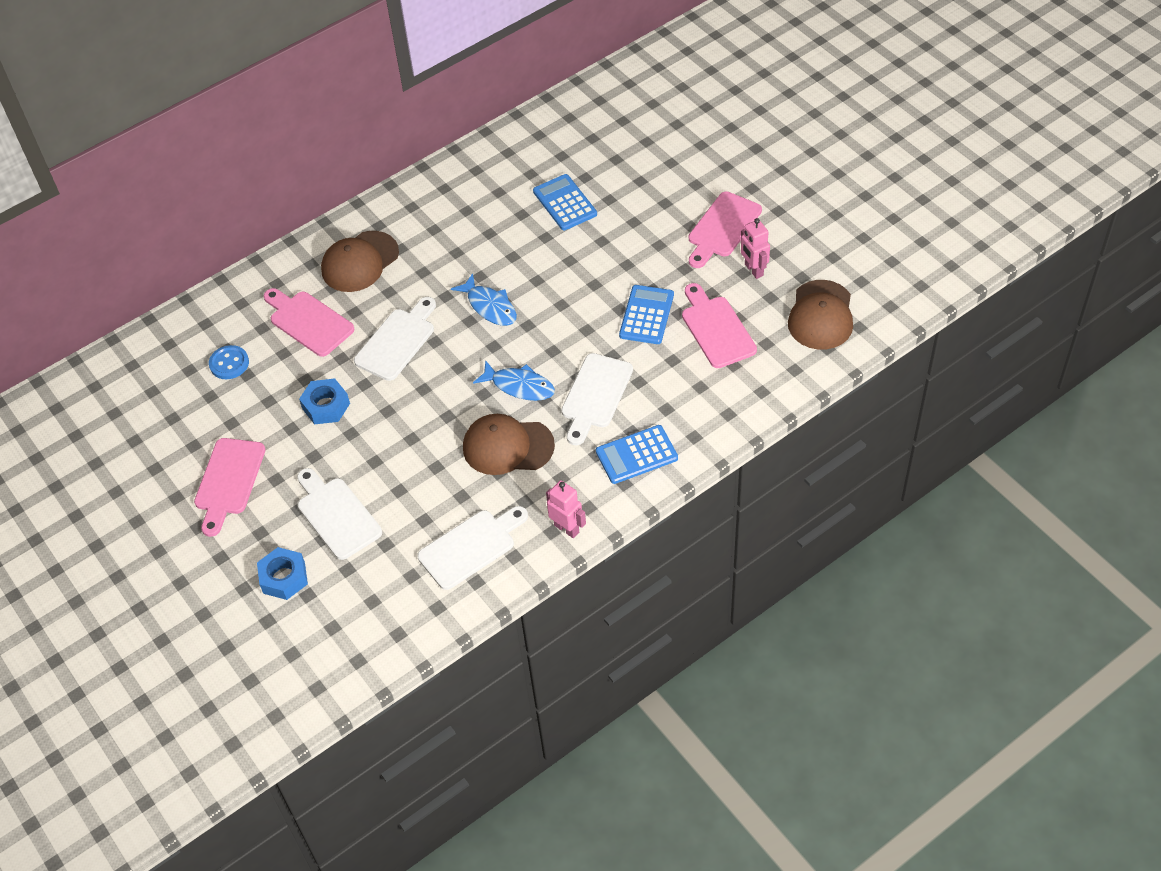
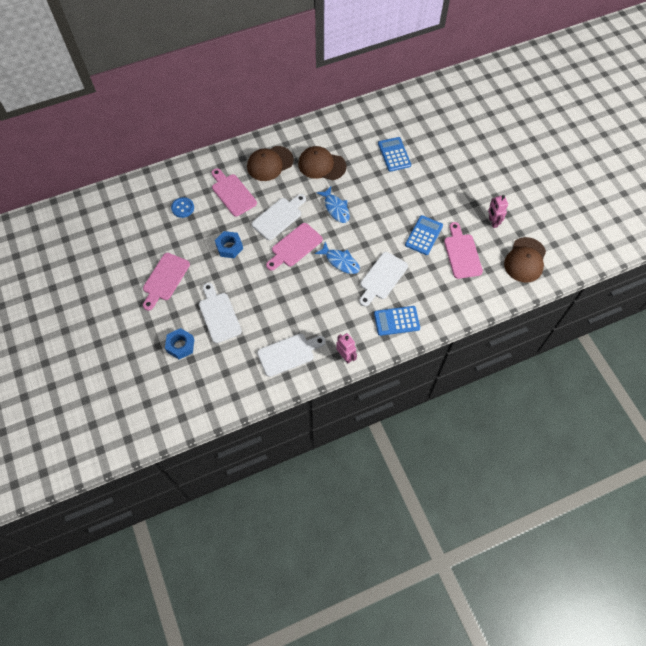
camera: 10 degrees right, 10 degrees up
(507, 446) = (324, 297): brown cap -> brown cap (321, 165)
(722, 228) = (481, 191): pink cutting board -> pink cutting board (294, 246)

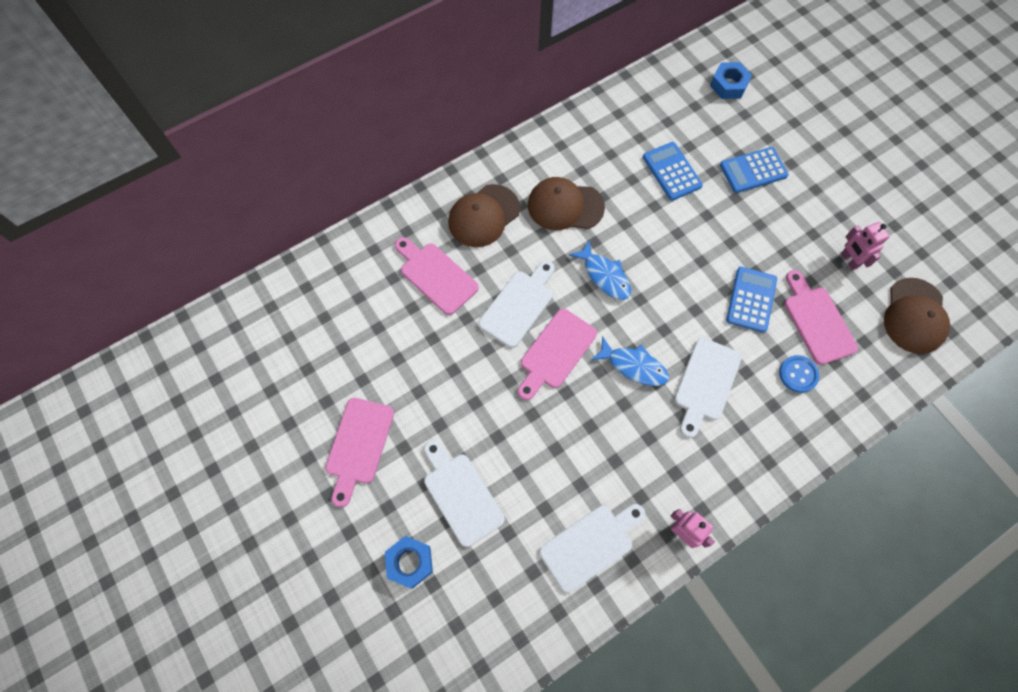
camera: 10 degrees left, 5 degrees up
(183, 208) = (361, 314): blue button -> blue button (798, 374)
(229, 247) = (451, 370): blue nut -> blue nut (728, 85)
(396, 321) = (747, 455): blue calculator -> blue calculator (753, 170)

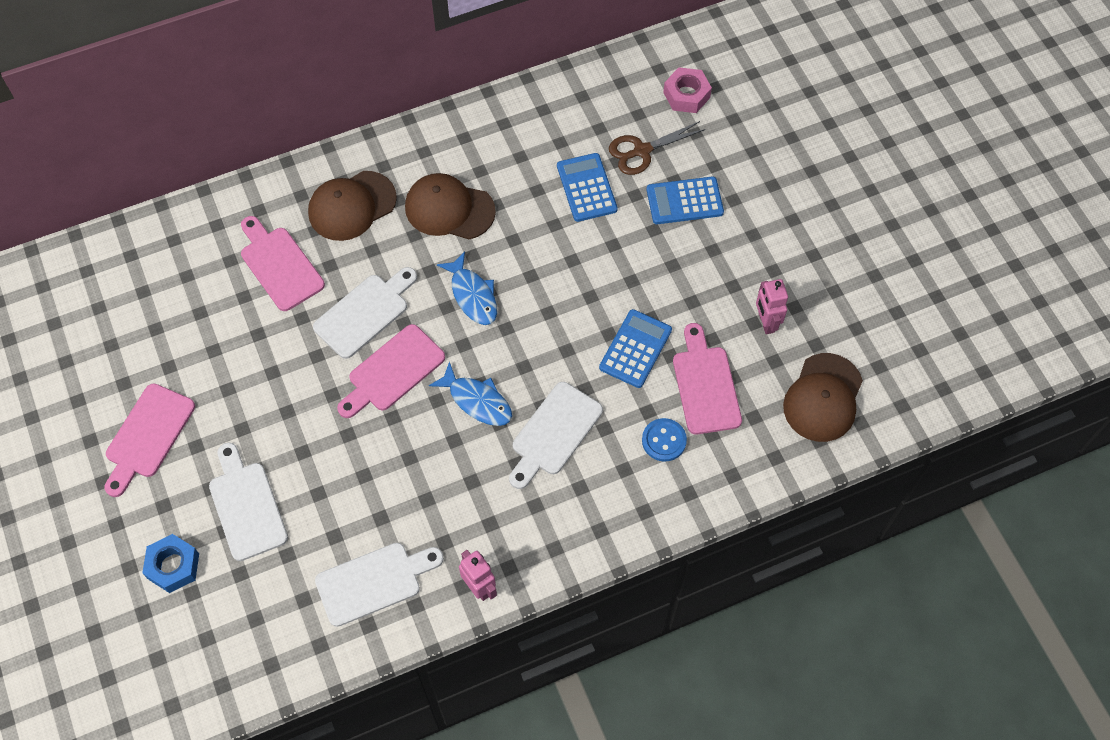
camera: 10 degrees right, 5 degrees down
(707, 135) = (642, 151): none -> brown scissors
(728, 85) = (686, 95): blue nut -> pink nut

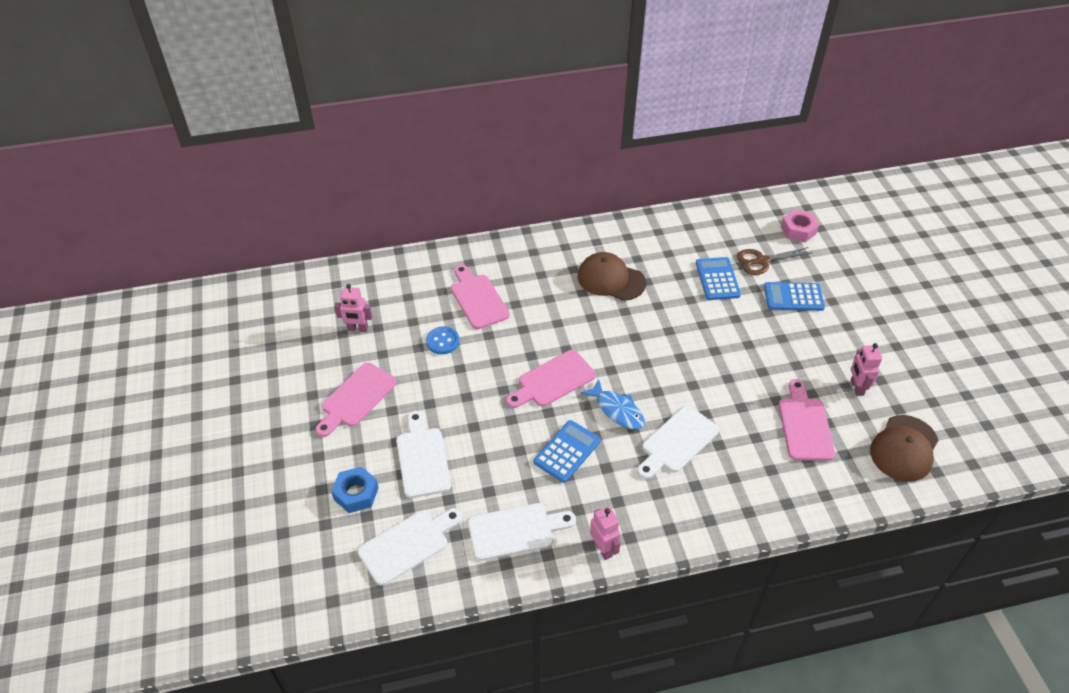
camera: 10 degrees right, 15 degrees down
(129, 335) = (357, 329): none -> pink robot
(352, 206) = (538, 268): brown cap -> none
(365, 313) = (537, 338): white cutting board -> white cutting board (407, 545)
(472, 295) = (622, 337): blue fish -> none
(635, 349) = (748, 391): blue calculator -> blue calculator (567, 451)
(664, 440) = (768, 461): blue button -> blue button (442, 341)

